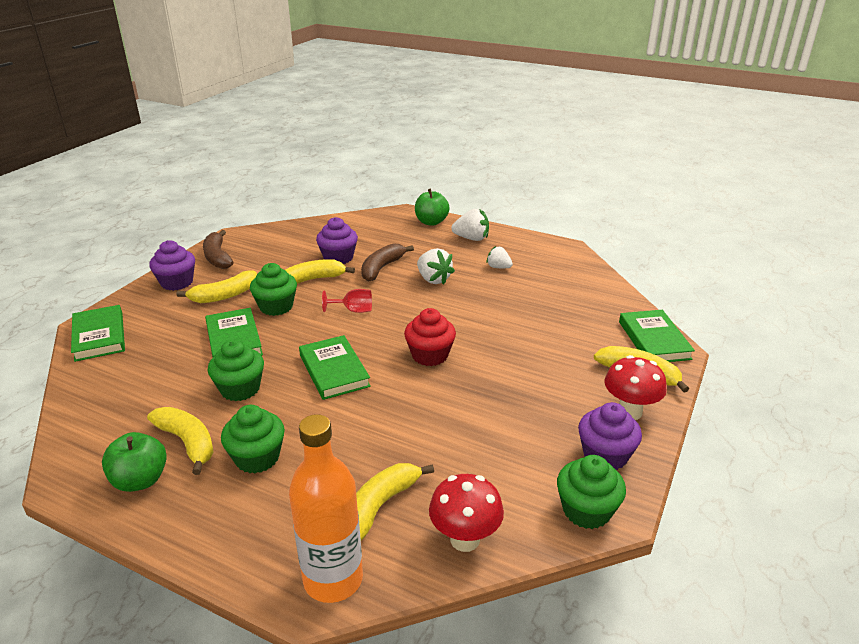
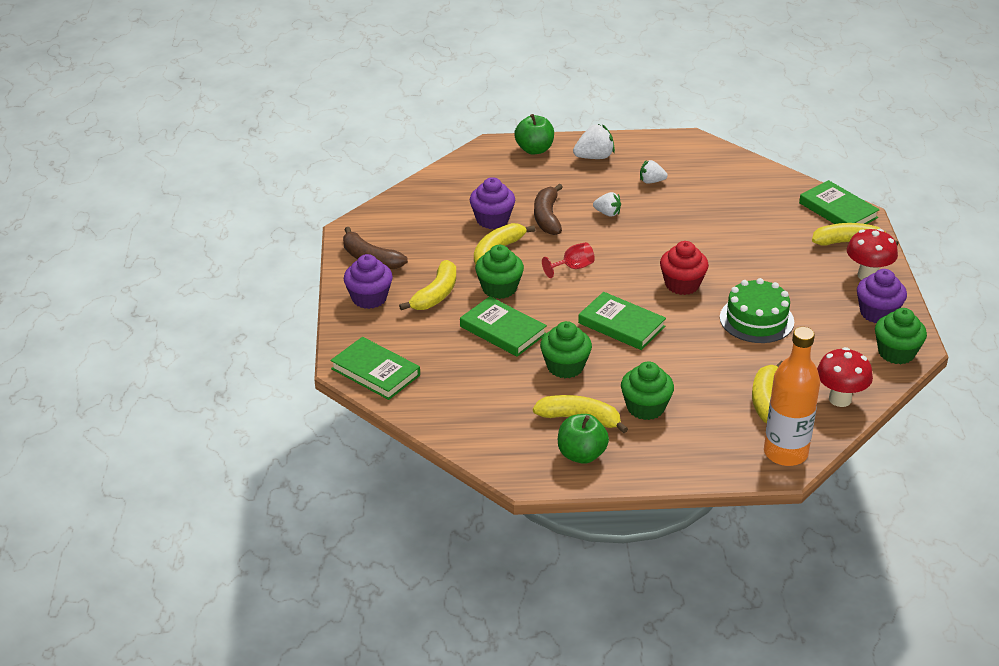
camera: 30 degrees left, 5 degrees up
(433, 279) = (607, 213): white strawberry -> white strawberry, size x0.65
(465, 413) = (756, 319): none -> green cake

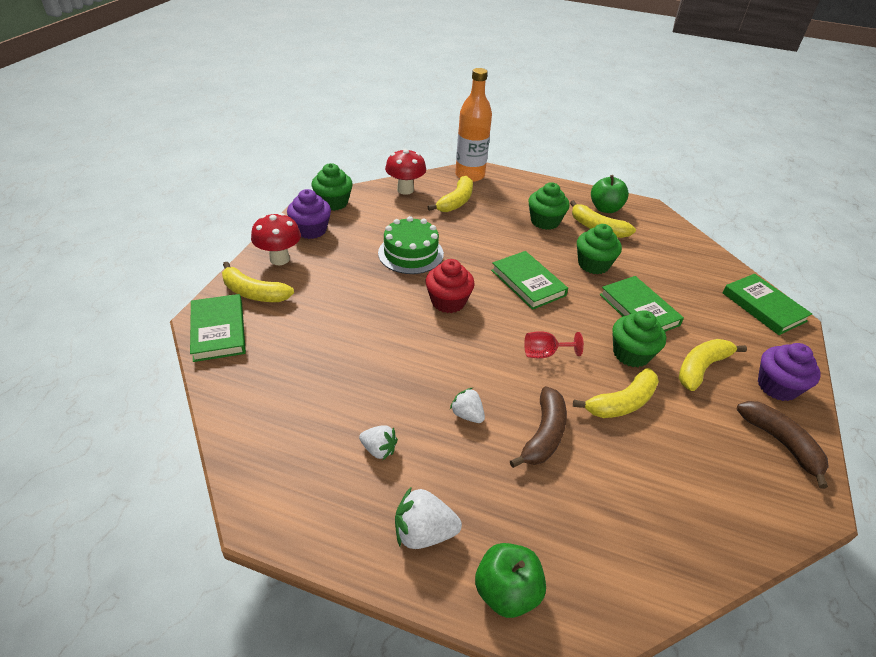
camera: 160 degrees left, 5 degrees up
(492, 220) = (615, 455): purple cupcake -> none

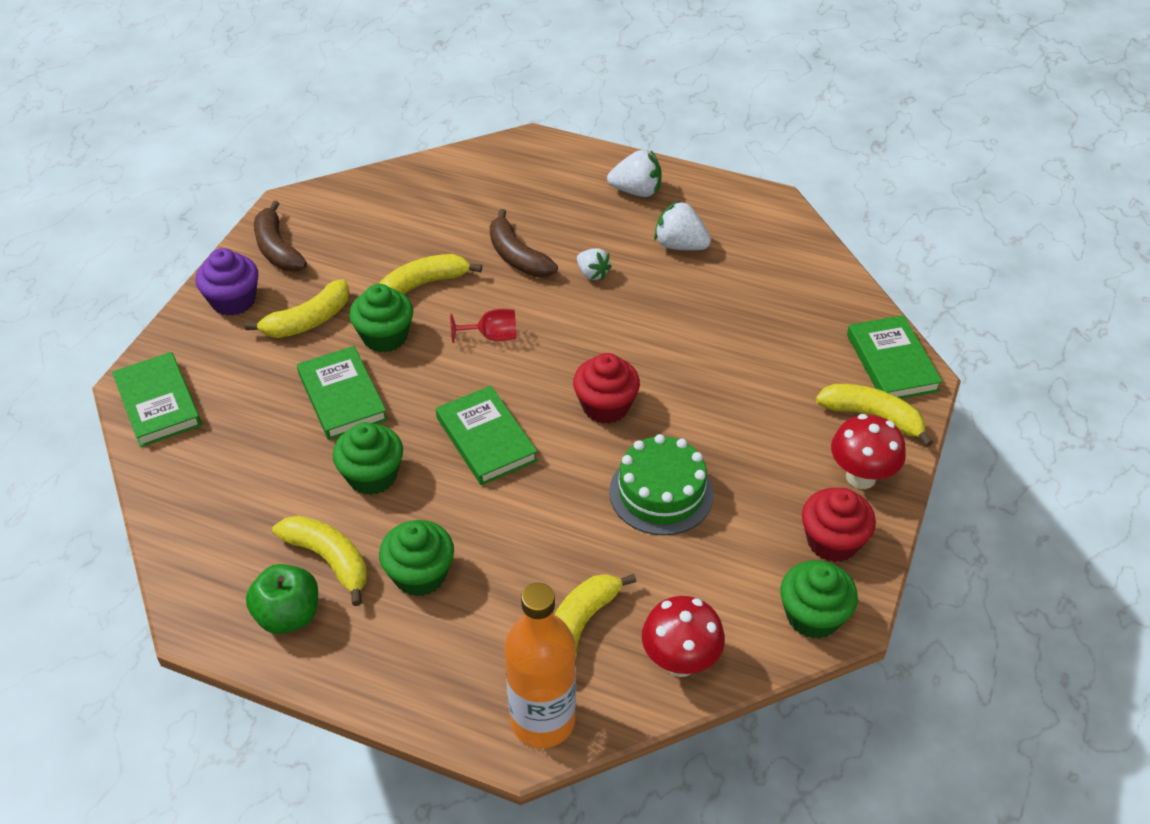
camera: 175 degrees left, 5 degrees up
(311, 230) = (832, 541): purple cupcake -> red cupcake
(379, 449) = (680, 245): white strawberry -> white strawberry, size x1.53
(506, 591) = (574, 160): green apple -> none
(543, 435) = (517, 256): brown banana -> brown banana turned 60 degrees counterclockwise

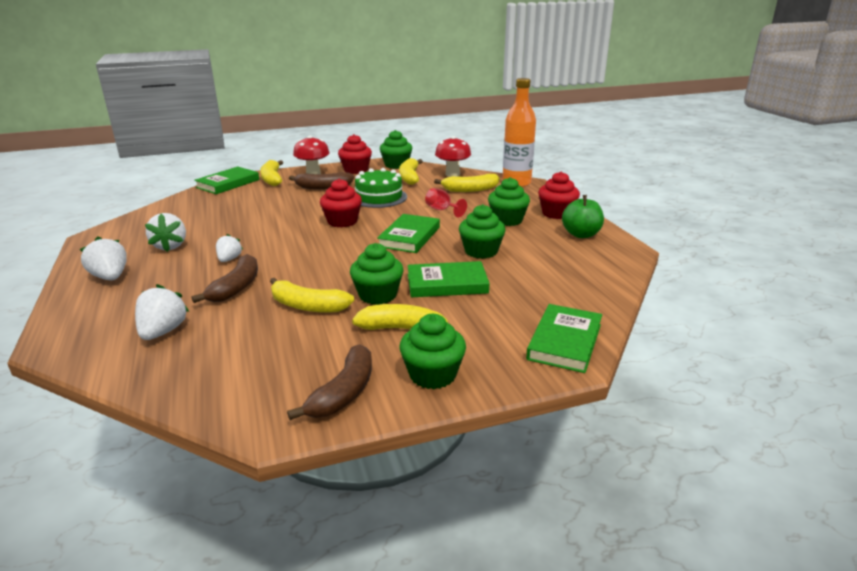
camera: 130 degrees left, 20 degrees down
(233, 301) = (432, 375): purple cupcake -> green cupcake
(329, 560) = (541, 239): yellow banana -> yellow banana (409, 177)
(342, 397) = (447, 284): green book -> green book turned 60 degrees clockwise
(373, 653) = (556, 213): none -> red cupcake
(482, 194) = (163, 332): none -> white strawberry
(492, 336) = (329, 264): red goblet -> red goblet (442, 210)
(772, 455) = (323, 187): none -> brown banana

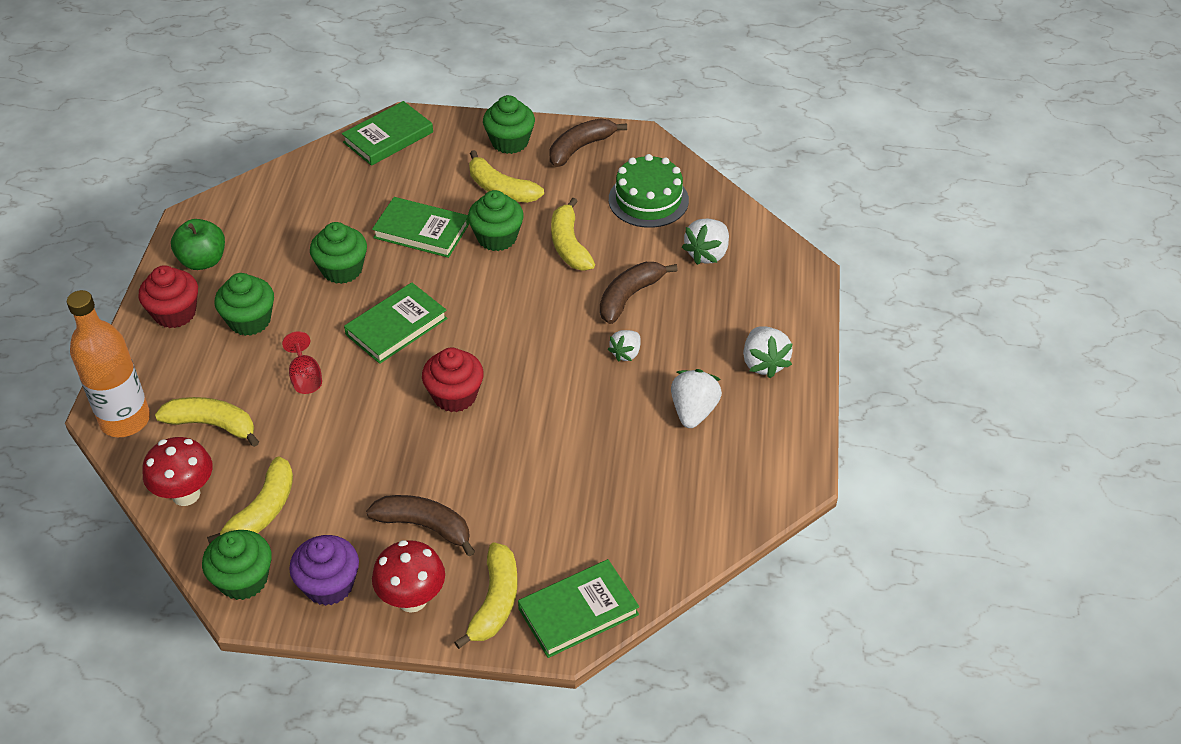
camera: 155 degrees left, 20 degrees up
(307, 306) = (569, 245): yellow banana -> yellow banana turned 150 degrees counterclockwise
(356, 170) = (329, 585): red cupcake -> purple cupcake
(379, 197) = (361, 452): green cake -> green cake (648, 200)

